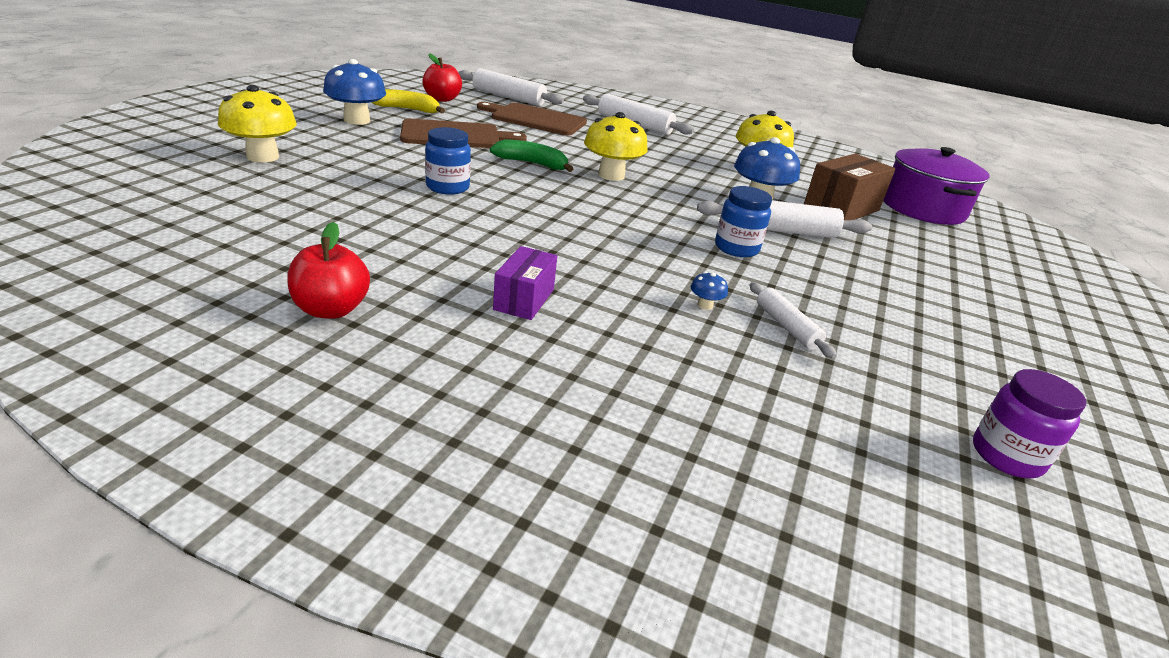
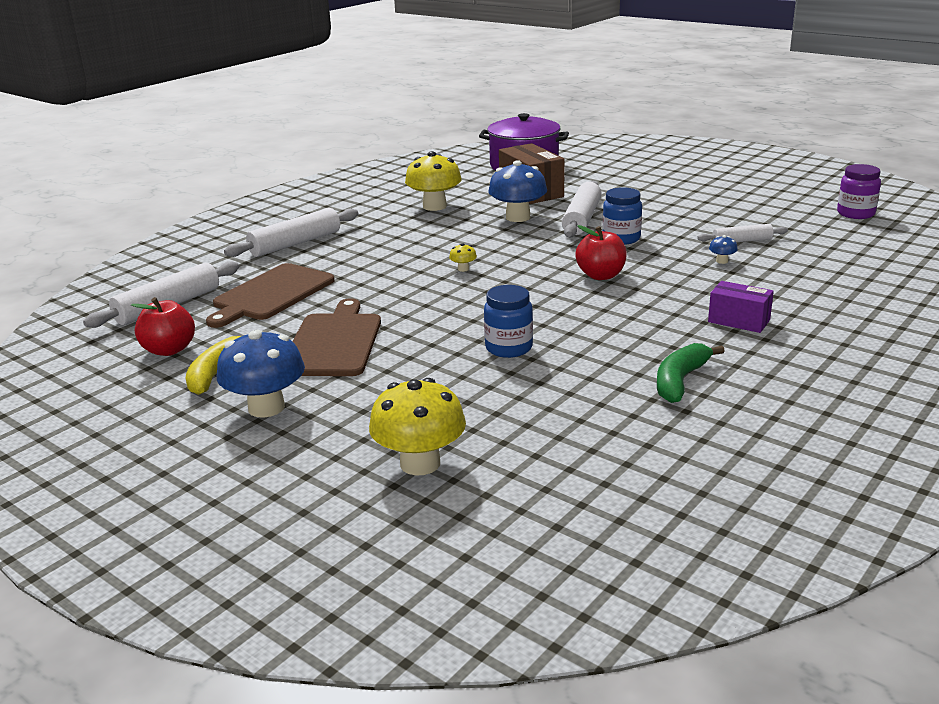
camera: 70 degrees left, 5 degrees down
(331, 309) = (787, 395): red apple -> red apple (601, 275)
(532, 164) = (432, 303): green banana -> green banana (680, 381)
(611, 175) = (463, 269): yellow mushroom -> yellow mushroom, size x0.42

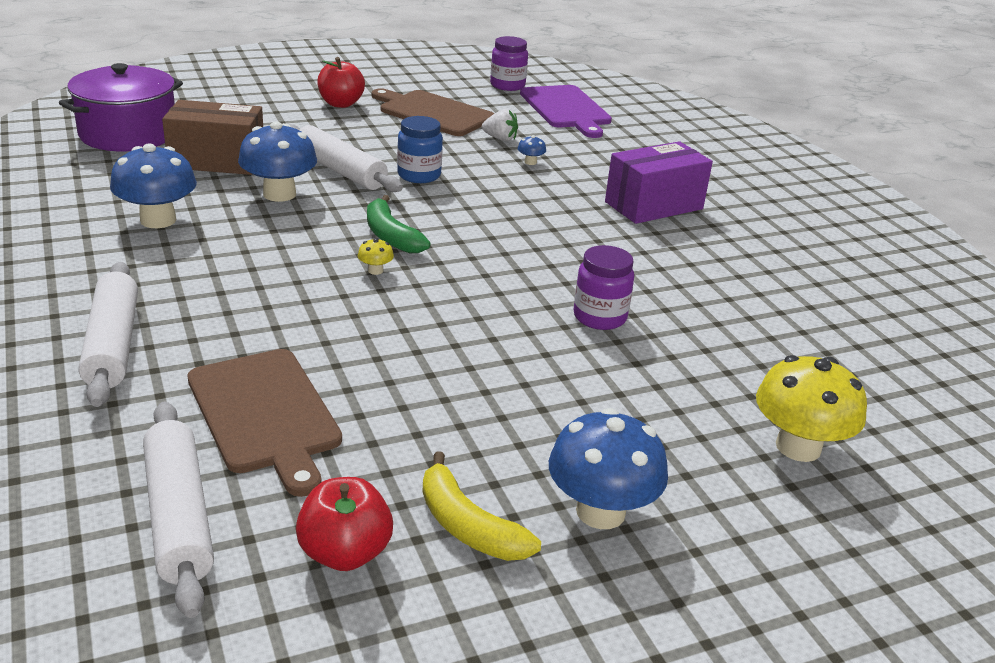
camera: 65 degrees left, 5 degrees up
(334, 342) = (473, 412): brown cutting board -> brown cutting board (433, 113)
(434, 206) = (158, 220): yellow mushroom -> blue mushroom
(508, 348) = (599, 317): blue jar -> purple jar
(601, 275) = (491, 216): red apple -> red apple (341, 104)
(680, 381) = (737, 270): green banana -> green banana (390, 236)
(739, 321) = (653, 205): purple box -> purple box, size x1.65
(742, 241) = (500, 139): white rolling pin -> white strawberry
(862, 243) = (566, 109): none -> purple cutting board

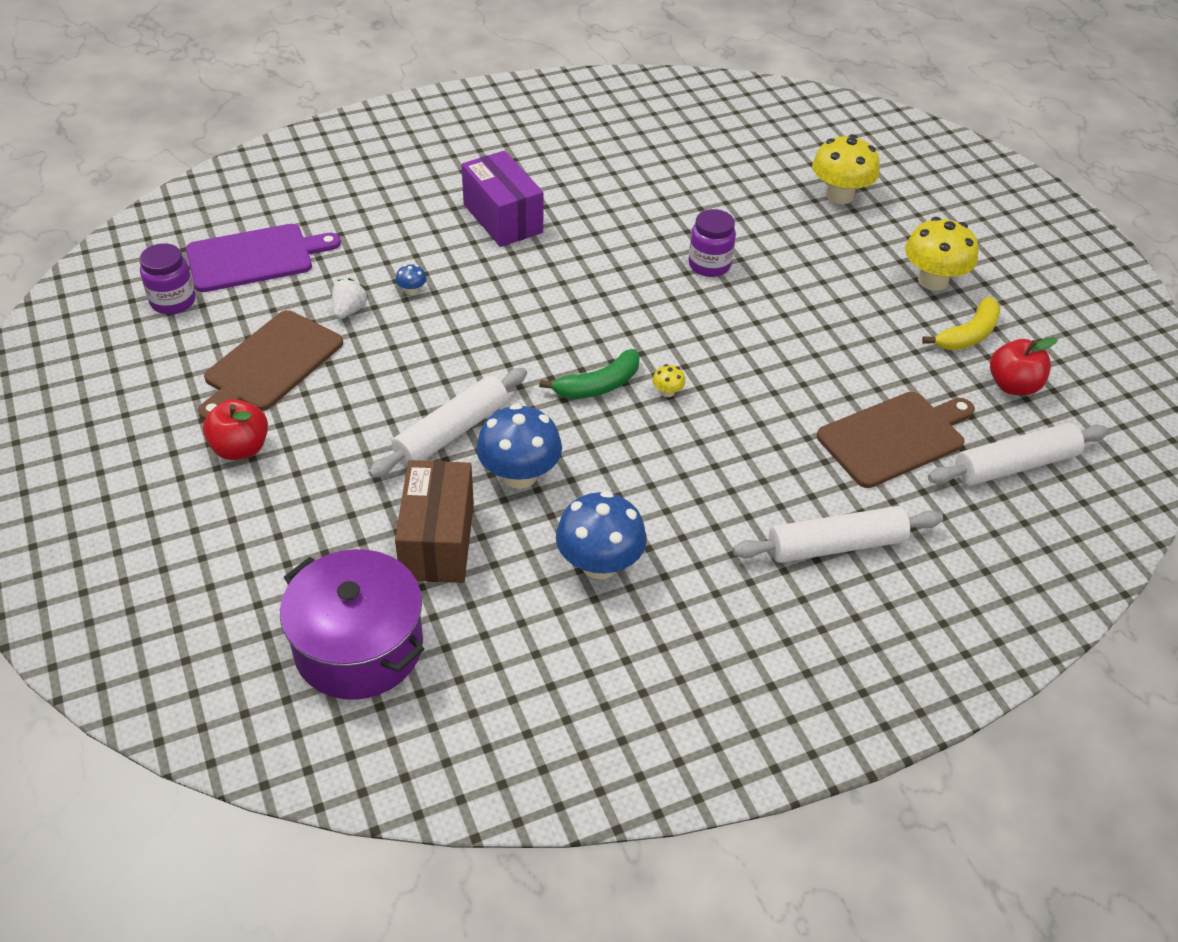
camera: 90 degrees left, 15 degrees up
(419, 175) = (456, 371): blue jar -> none
(600, 511) = (933, 280): blue mushroom -> yellow mushroom

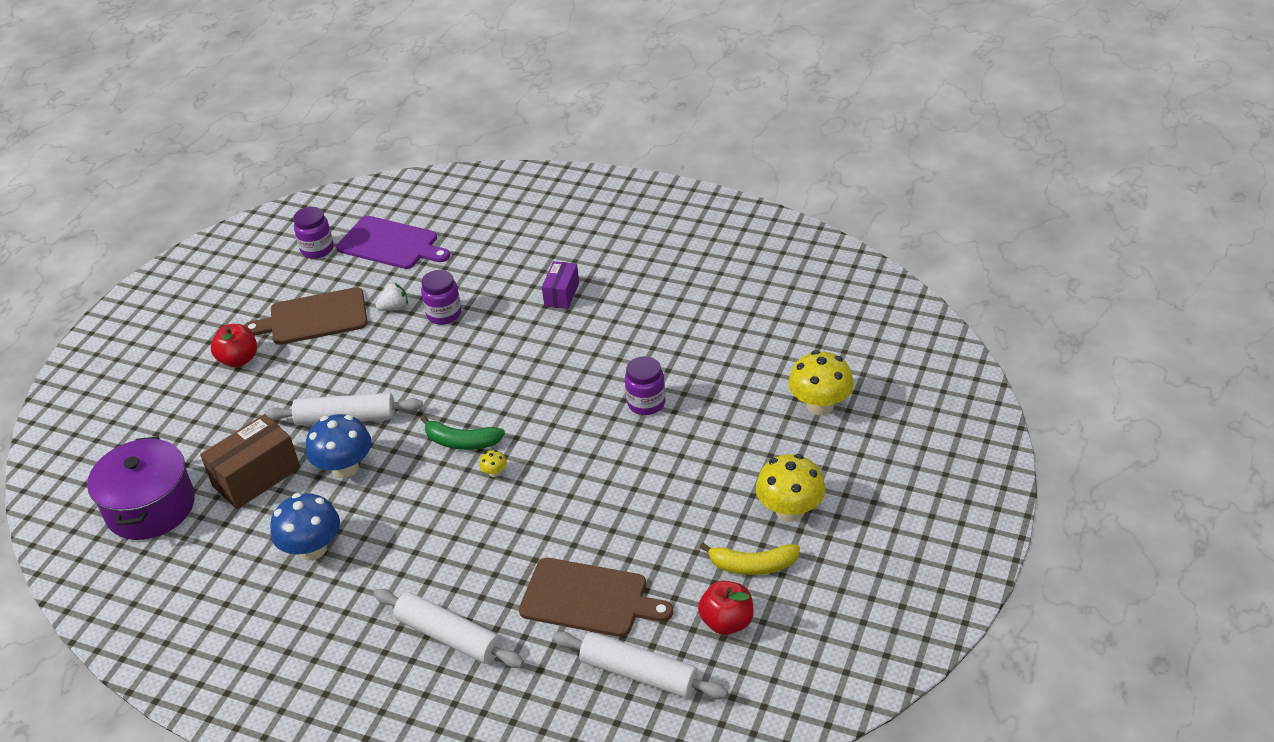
camera: 50 degrees right, 5 degrees down
(412, 290) = (444, 314): blue mushroom -> purple jar
(502, 218) = (561, 294): purple box -> purple box, size x0.61

